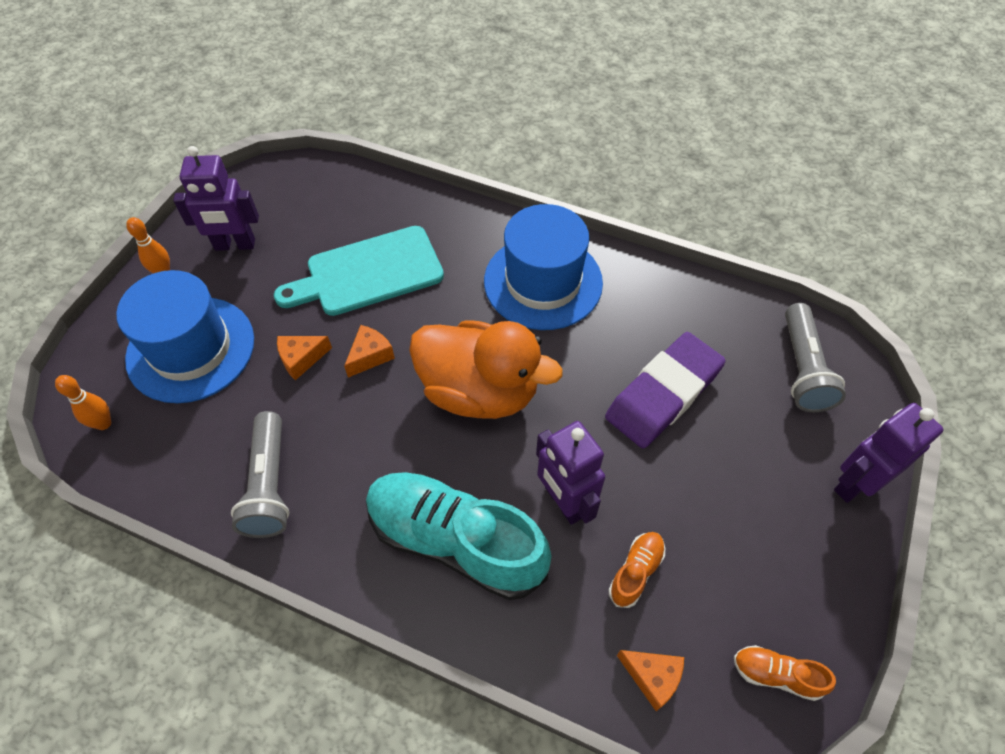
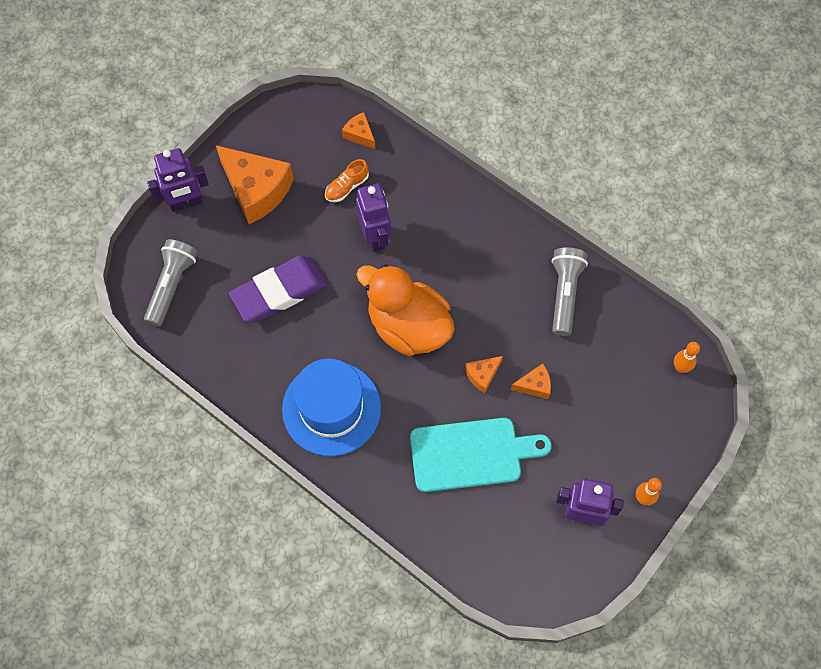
camera: 165 degrees left, 10 degrees up
(191, 349) = (619, 416): blue hat -> none
(455, 541) = (450, 230): turquoise shoe -> none
(767, 530) = (256, 190): none -> orange cheese
(776, 675) = (292, 120): orange shoe -> none

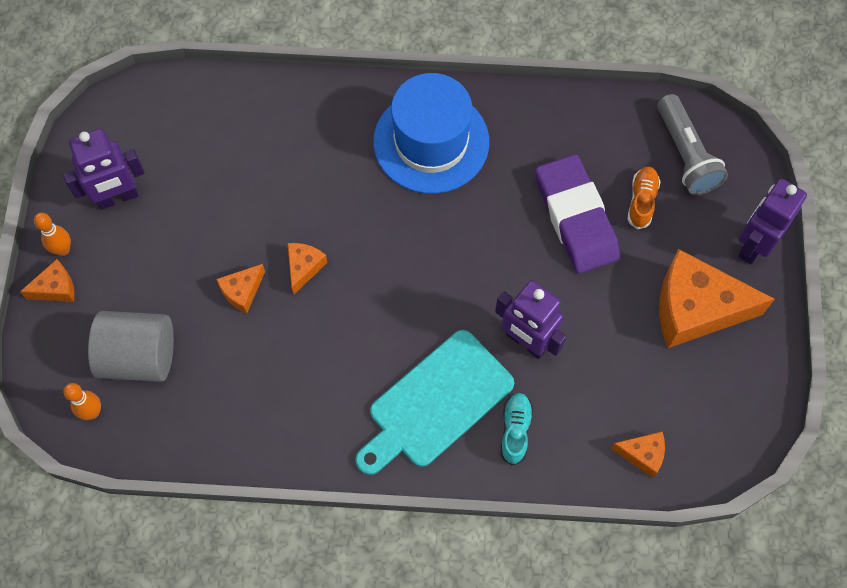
camera: 145 degrees right, 0 degrees up
(279, 292) = (575, 217): purple eraser -> purple eraser turned 45 degrees counterclockwise
(346, 187) = (603, 379): orange shoe -> orange shoe (641, 201)
(408, 326) = (416, 268): orange duck -> none
(422, 192) = (515, 430): none -> turquoise shoe
(471, 454) = (263, 185): turquoise cutting board -> turquoise cutting board (436, 403)
(564, 294) = (272, 414): grey flashlight -> none
(630, 385) = (139, 356): none -> grey cylinder
(662, 471) = (56, 288): none -> orange cheese

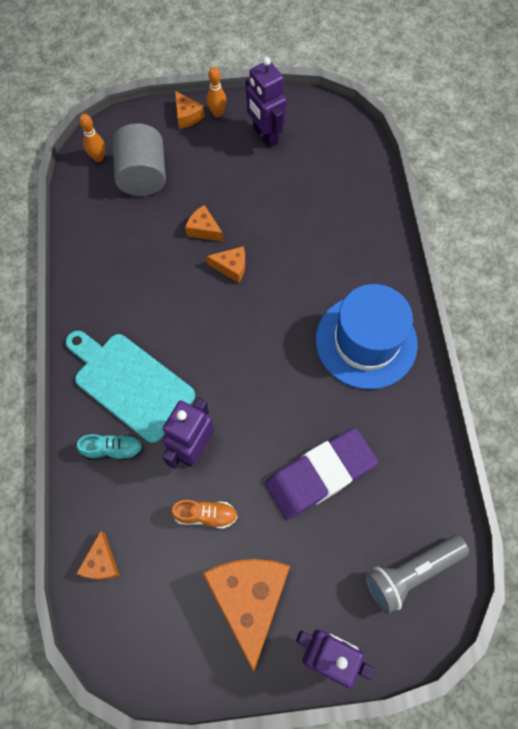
camera: 80 degrees right, 0 degrees up
(641, 201) = (350, 534): orange shoe -> orange shoe (205, 515)

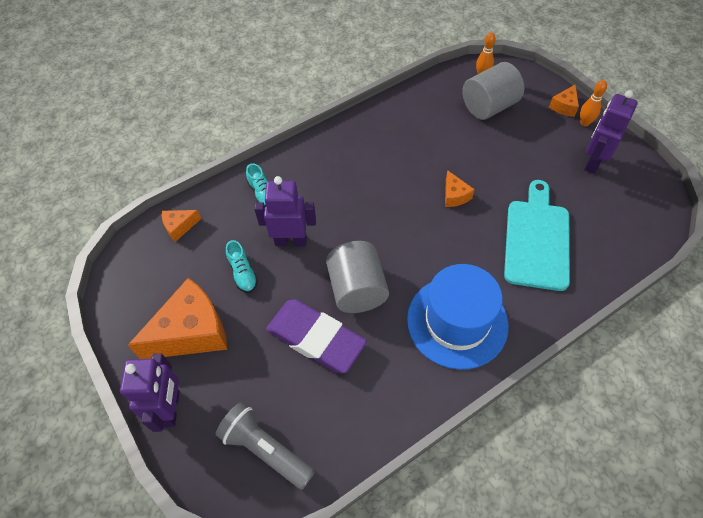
camera: 65 degrees right, 10 degrees down
(130, 384) = (317, 179): turquoise cutting board -> turquoise cutting board (536, 240)
(204, 229) = (473, 163): orange cheese -> none
(205, 515) = (243, 273): orange shoe -> turquoise shoe
(287, 410) = (357, 289): none -> grey cylinder

